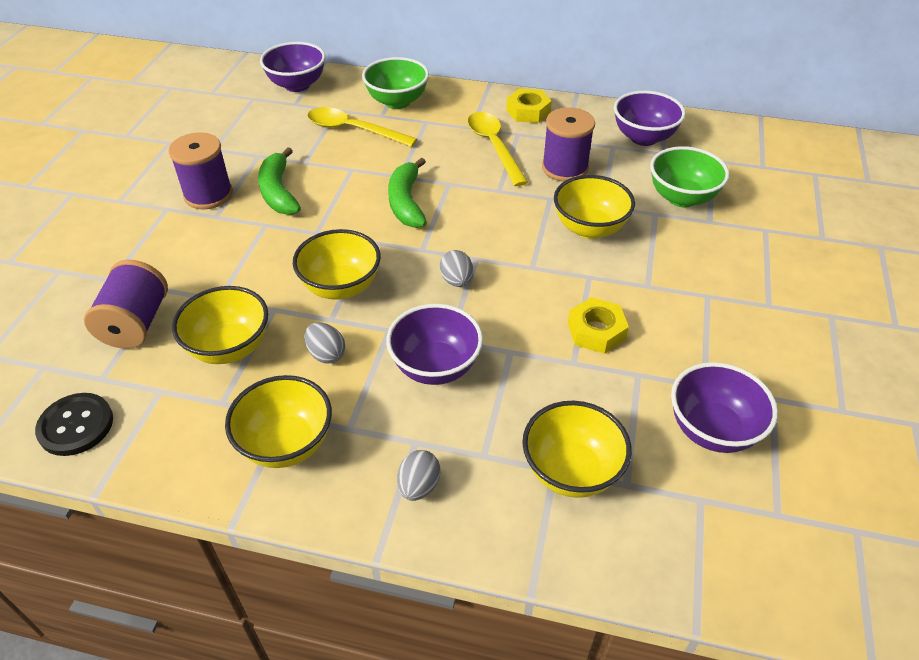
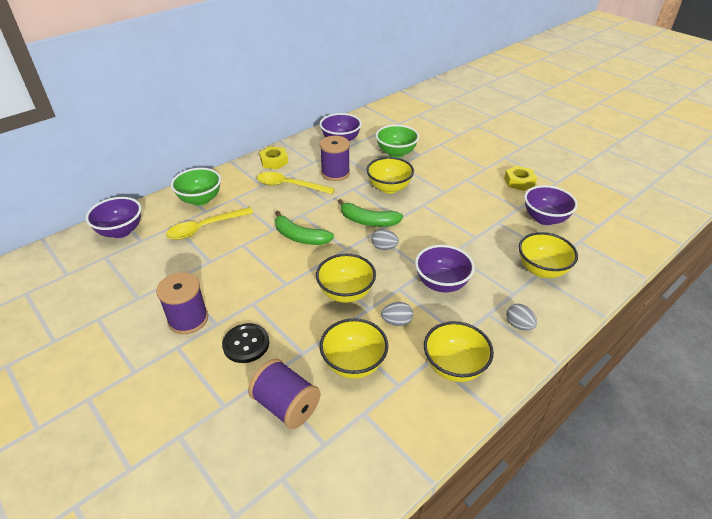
camera: 55 degrees left, 5 degrees down
(76, 425) = (360, 473): black button -> black button (246, 344)
(278, 192) = (226, 284): green banana -> green banana (368, 221)
(596, 331) = (461, 220): yellow nut -> yellow nut (519, 182)

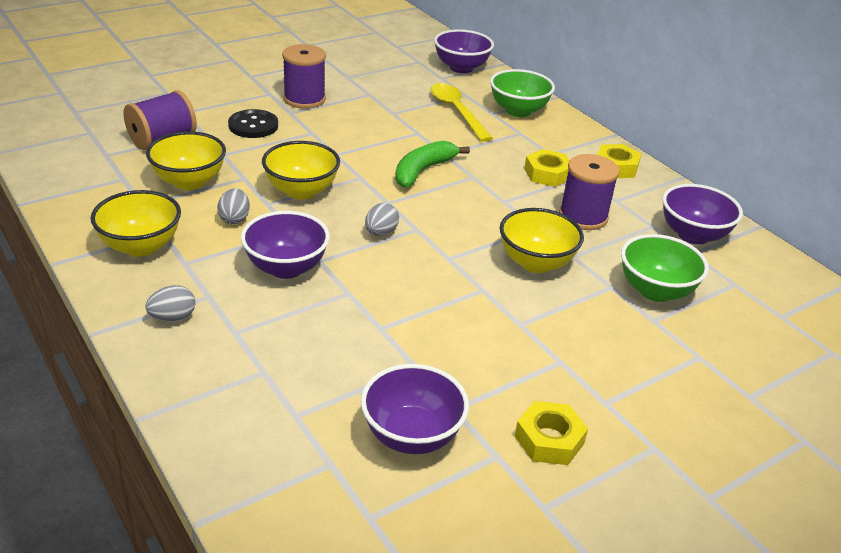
camera: 95 degrees right, 5 degrees down
(289, 186) = (547, 174): yellow spoon -> yellow nut
(368, 221) = (447, 228): green banana -> none
(541, 270) = (273, 381): yellow bowl -> none

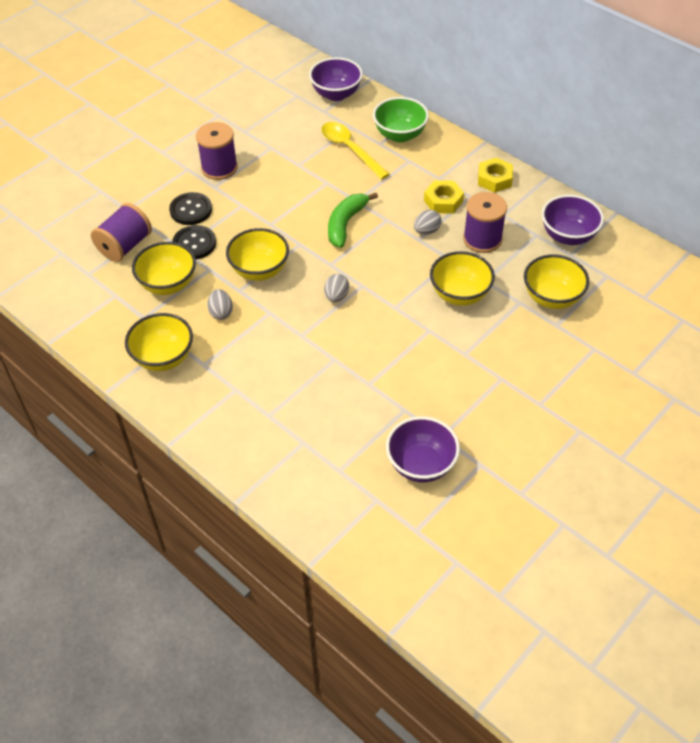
camera: 10 degrees left, 15 degrees up
(173, 318) = (219, 415): grey egg -> grey egg (426, 231)
(240, 153) = (194, 244): none -> black button
(286, 268) = (280, 349): purple bowl -> none
(549, 439) = (510, 443): yellow nut -> none
(655, 291) = (552, 298): green bowl -> yellow bowl

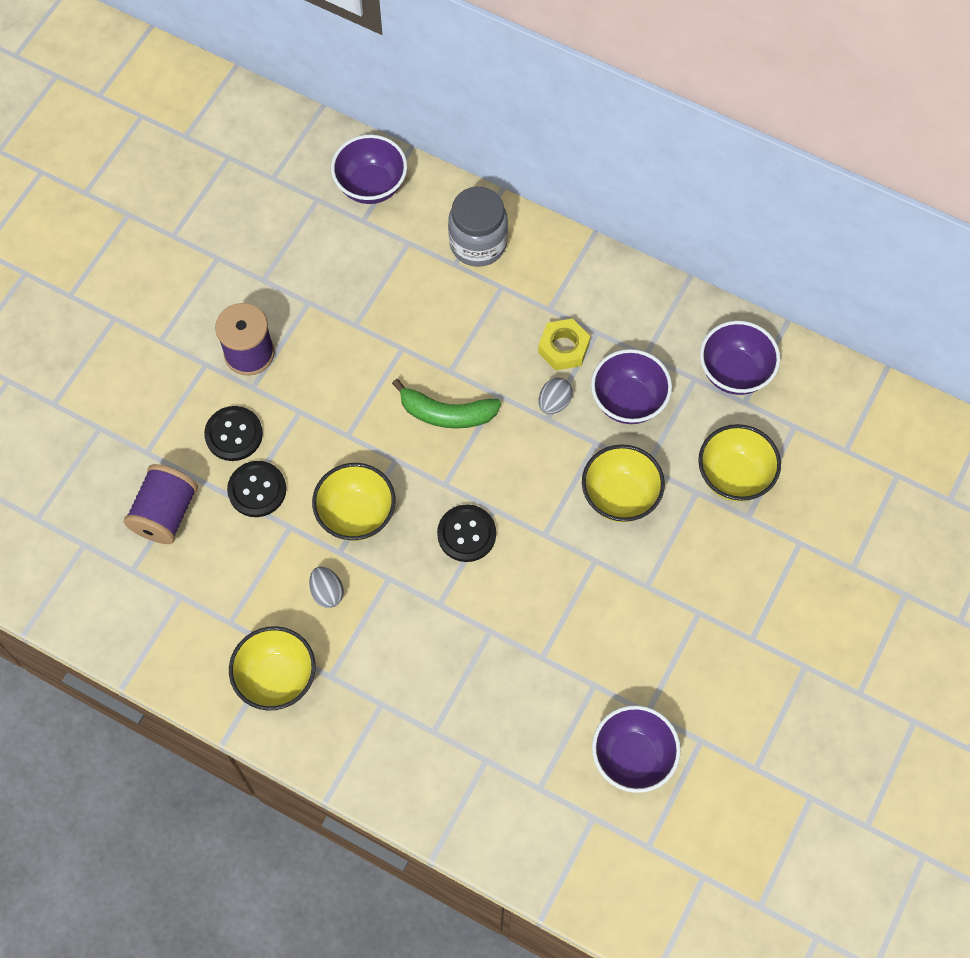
camera: 15 degrees left, 15 degrees up
(168, 284) = (244, 563): yellow bowl -> none
(336, 296) = (466, 534): grey egg -> black button
(346, 224) = (446, 413): green banana -> green banana turned 90 degrees counterclockwise
(350, 149) = (417, 283): yellow spoon -> none
(400, 135) = (478, 243): green bowl -> grey jar
(482, 239) = (628, 401): purple spool -> purple bowl
(494, 179) = (621, 296): yellow nut -> none

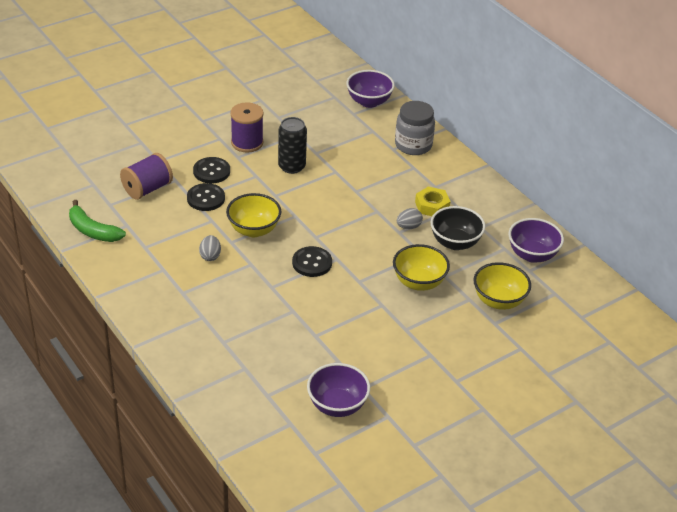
camera: 25 degrees right, 25 degrees down
(276, 678) = (151, 281): yellow bowl -> none
(338, 369) = (291, 166): none -> black can
(446, 413) = (340, 207): green banana -> green banana (92, 231)
(628, 401) = (455, 243): purple bowl -> black bowl

